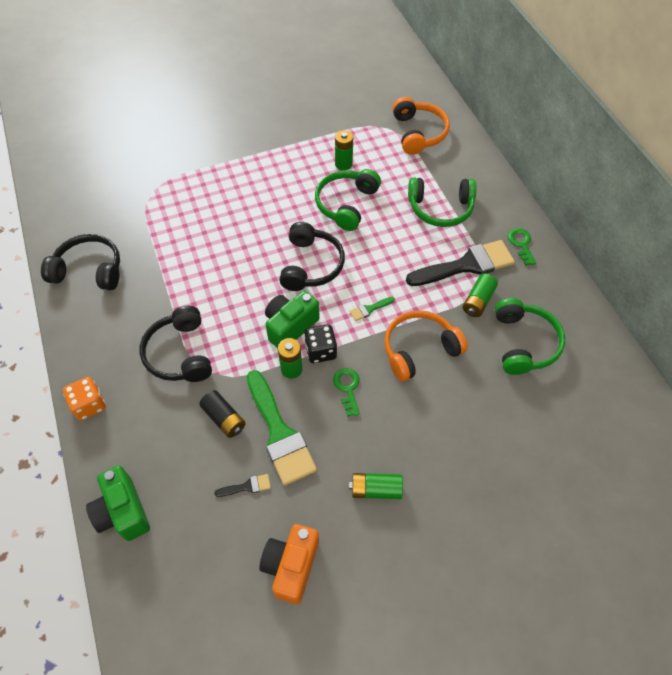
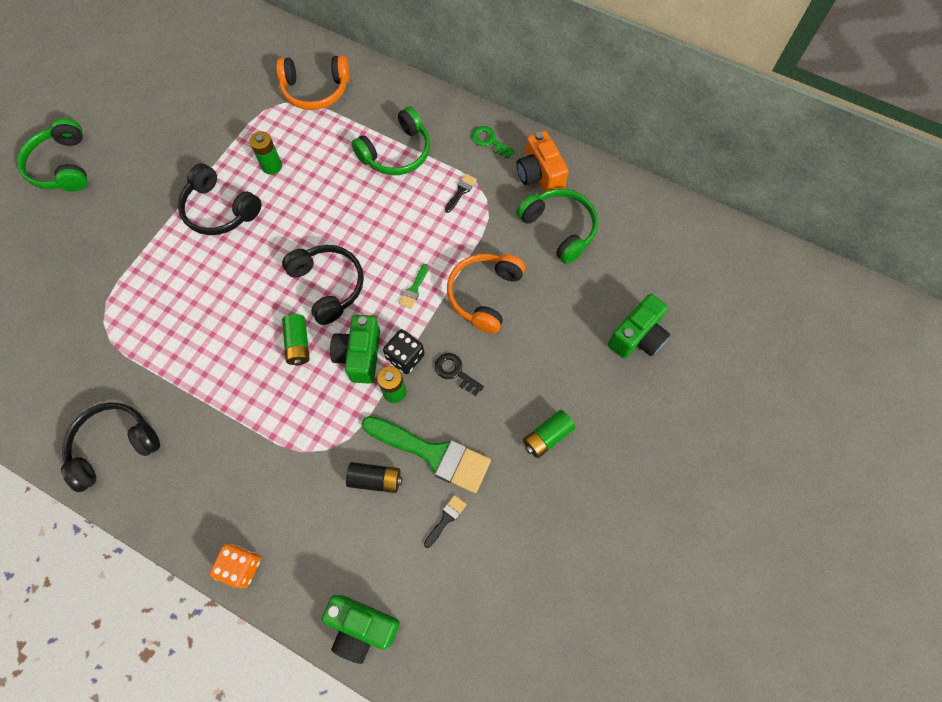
camera: 40 degrees left, 10 degrees up
(180, 353) = (282, 455): black headphones -> black headphones (220, 210)
(291, 566) = (536, 550): orange camera -> orange camera (539, 175)
(346, 204) = (309, 205): green headphones -> green headphones (63, 166)
(347, 388) = (455, 372): green key -> black key
(418, 133) = (315, 90): orange headphones -> orange headphones turned 135 degrees clockwise
(466, 265) = (461, 191): black brush -> black brush, size x0.42
(478, 301) = (496, 217): green battery -> green battery (298, 344)
(519, 472) = (637, 337): none -> green camera

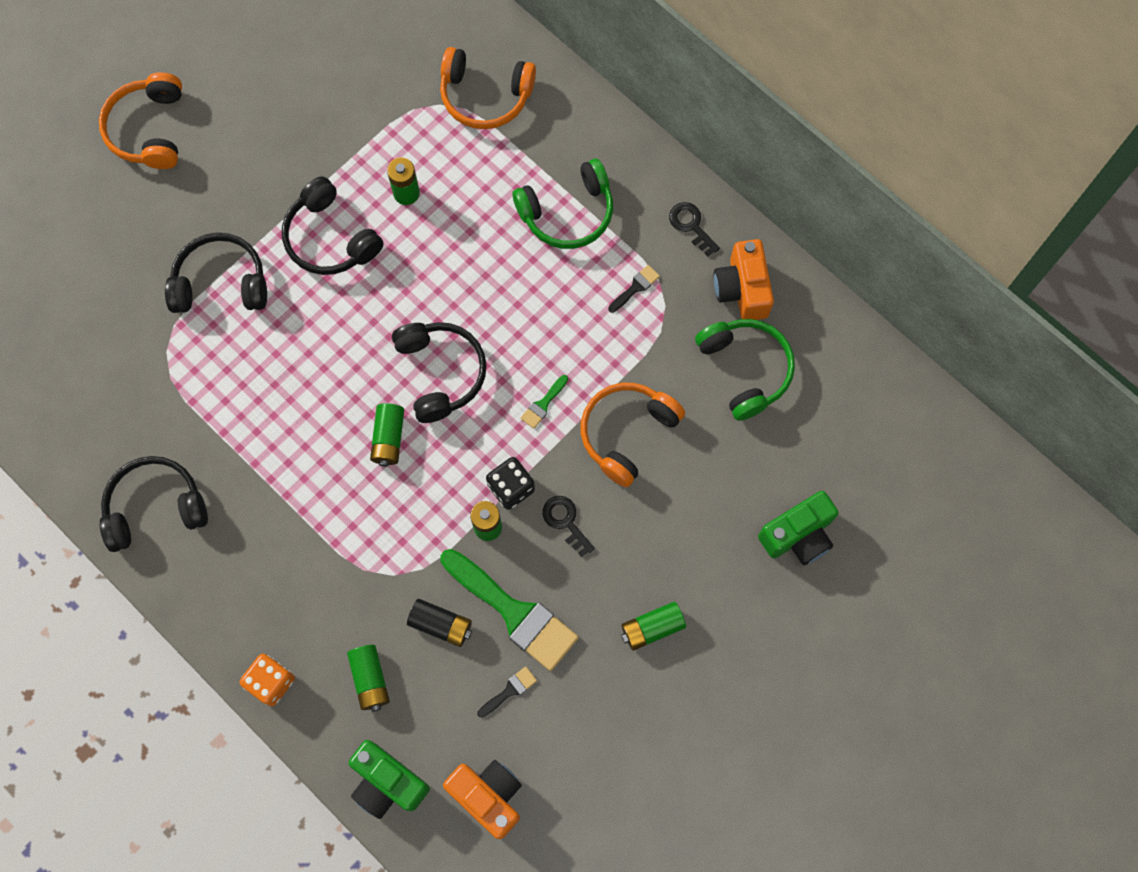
camera: 15 degrees right, 5 degrees up
(63, 166) = (149, 129): green headphones -> orange headphones
(139, 261) = (221, 283): none -> black headphones
(326, 541) = (370, 679): none -> green battery
(360, 355) = (458, 471): green camera -> none
(451, 614) = (488, 796): none -> orange camera
(489, 141) = (691, 225): green key -> black key

